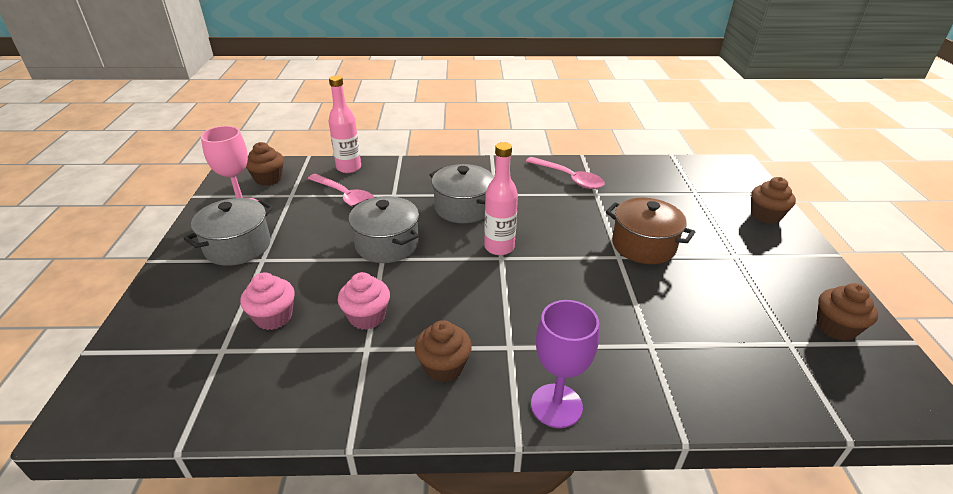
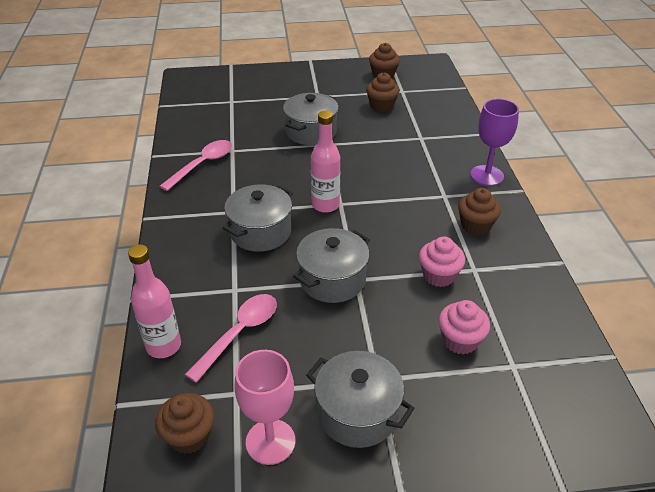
camera: 95 degrees left, 5 degrees up
(643, 245) = (311, 132): brown pot -> grey pot
(766, 215) = (264, 77): brown cupcake -> brown cupcake (381, 106)

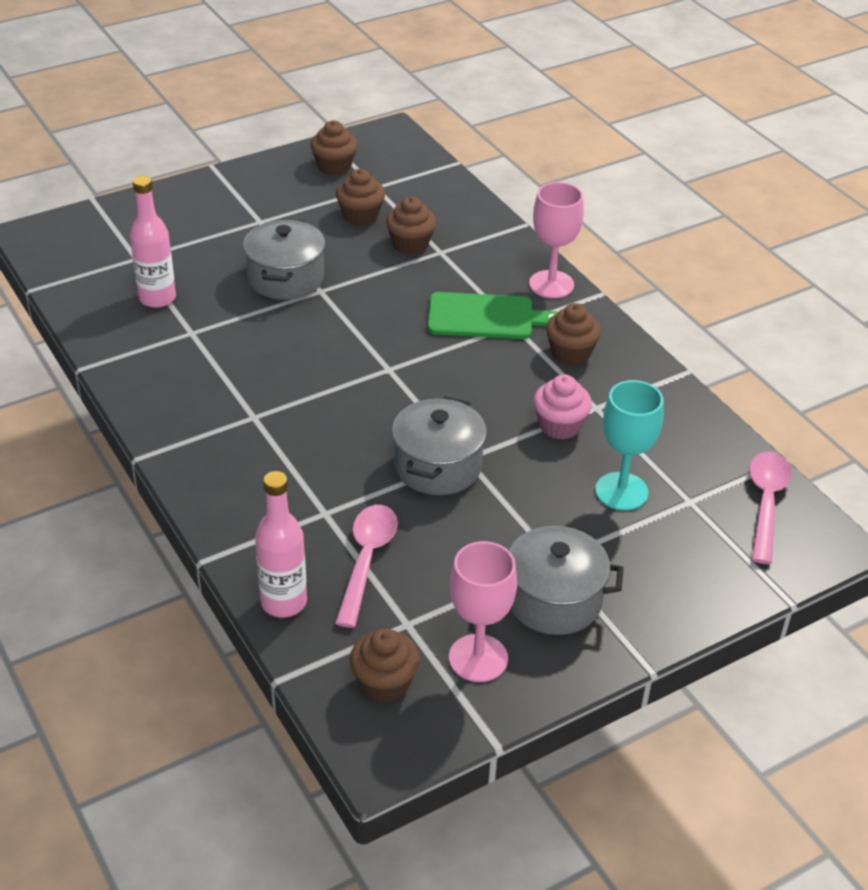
camera: 25 degrees left, 0 degrees up
(202, 165) = (163, 364): pink spoon -> pink spoon (766, 503)
(260, 232) = (309, 433): grey pot -> none
(325, 205) = (371, 376): pink bottle -> pink bottle (157, 298)
(403, 129) = (410, 244): none -> brown cupcake
(427, 186) = (485, 317): none -> green cutting board
(460, 340) = (621, 491): pink cupcake -> turquoise goblet
(487, 175) = (551, 284): purple goblet -> pink goblet

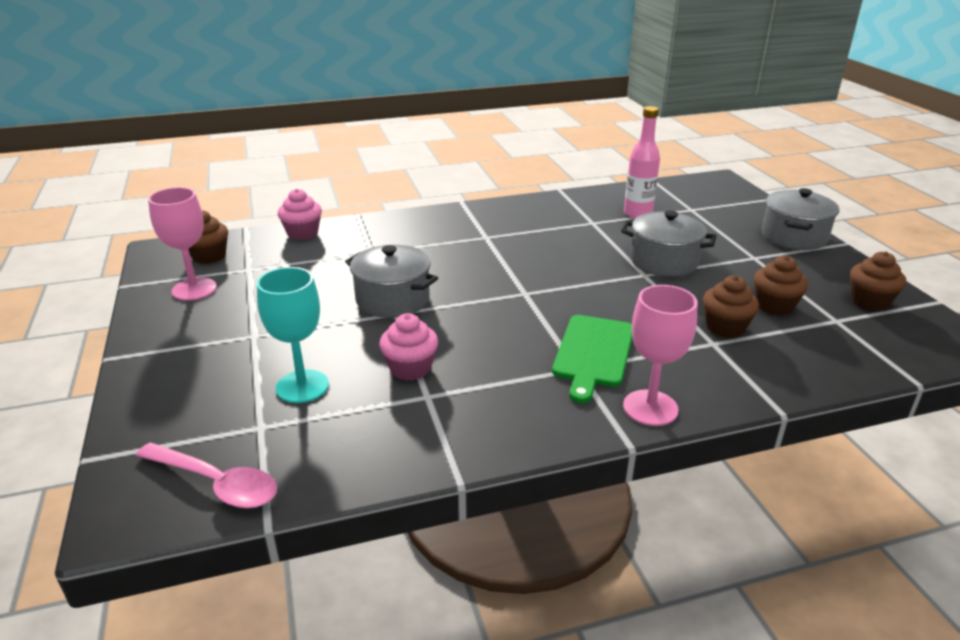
camera: 105 degrees right, 10 degrees down
(284, 602) = (302, 233): pink bottle -> pink cupcake
(366, 560) = (316, 261): pink spoon -> none
(554, 600) = (214, 327): grey pot -> grey pot (794, 237)
(570, 353) = (519, 397): brown cupcake -> none

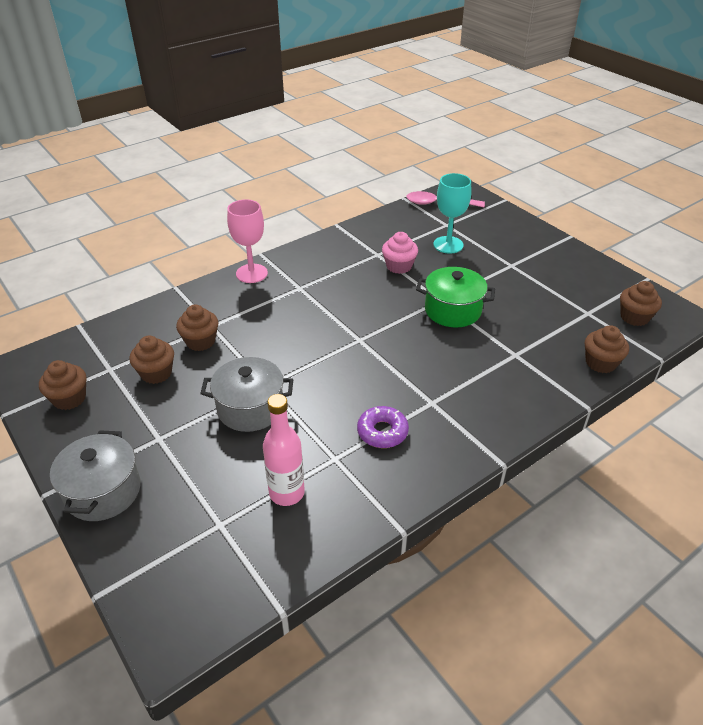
camera: 160 degrees right, 10 degrees up
(194, 289) = (596, 287): pink goblet -> none
(302, 233) = (600, 363): pink cupcake -> brown cupcake
(393, 299) = (452, 310): grey pot -> green pot
(544, 228) = (382, 432): none -> purple donut
(593, 353) = (292, 299): green cutting board -> none

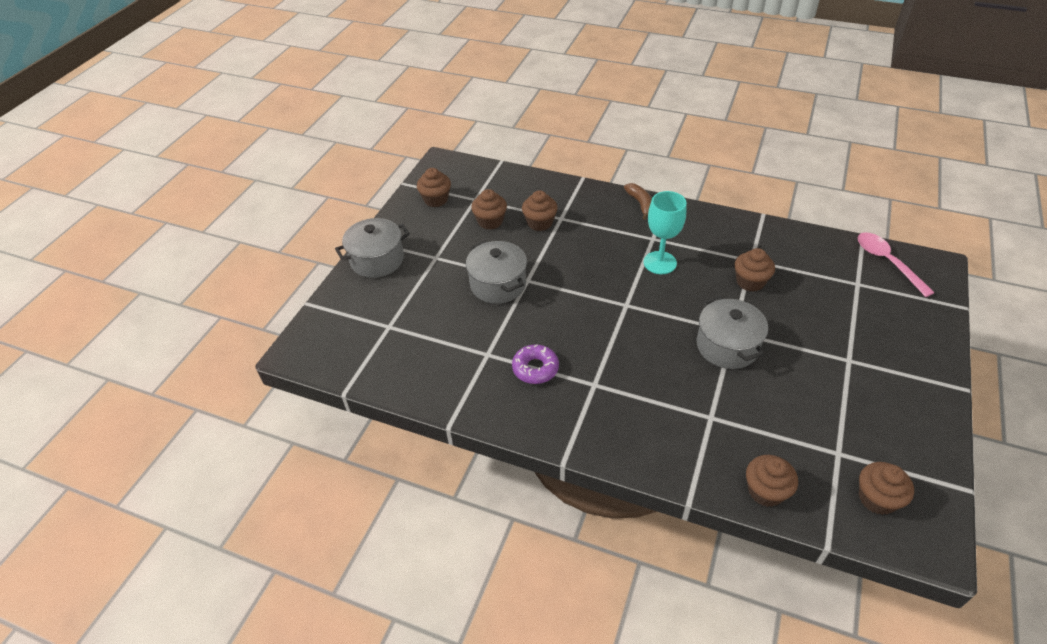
camera: 60 degrees right, 5 degrees up
(251, 273) = (640, 204): pink goblet -> brown banana
(287, 493) = (437, 345): pink bottle -> none
(399, 266) = (750, 282): pink cupcake -> brown cupcake
(448, 245) = (824, 299): turquoise goblet -> turquoise goblet (660, 263)
(452, 310) = (727, 346): green pot -> grey pot

